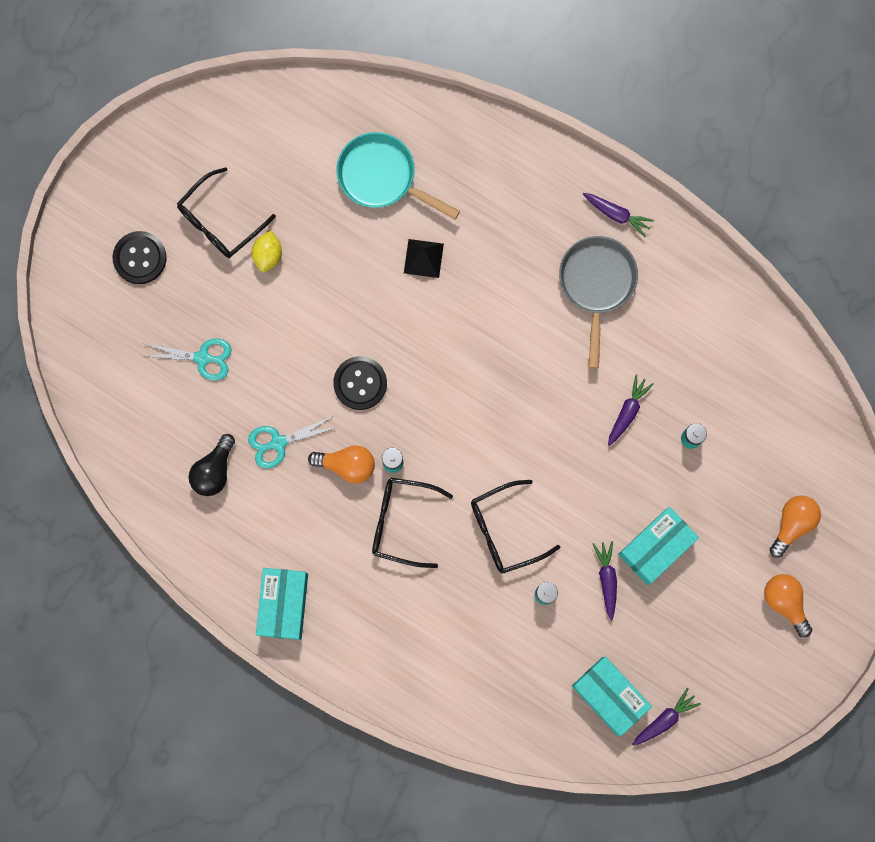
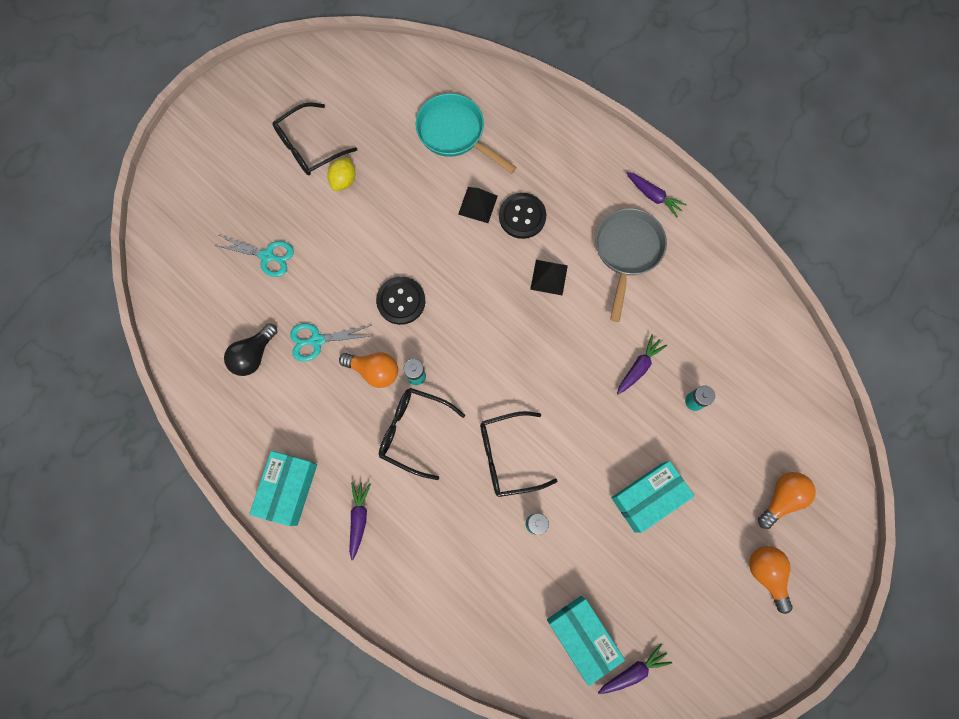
camera: 10 degrees right, 5 degrees down
(140, 258) = (234, 165): black button -> black button (522, 216)
(516, 328) = (549, 277): none -> black pyramid
(606, 579) = (596, 519): purple carrot -> purple carrot (359, 518)

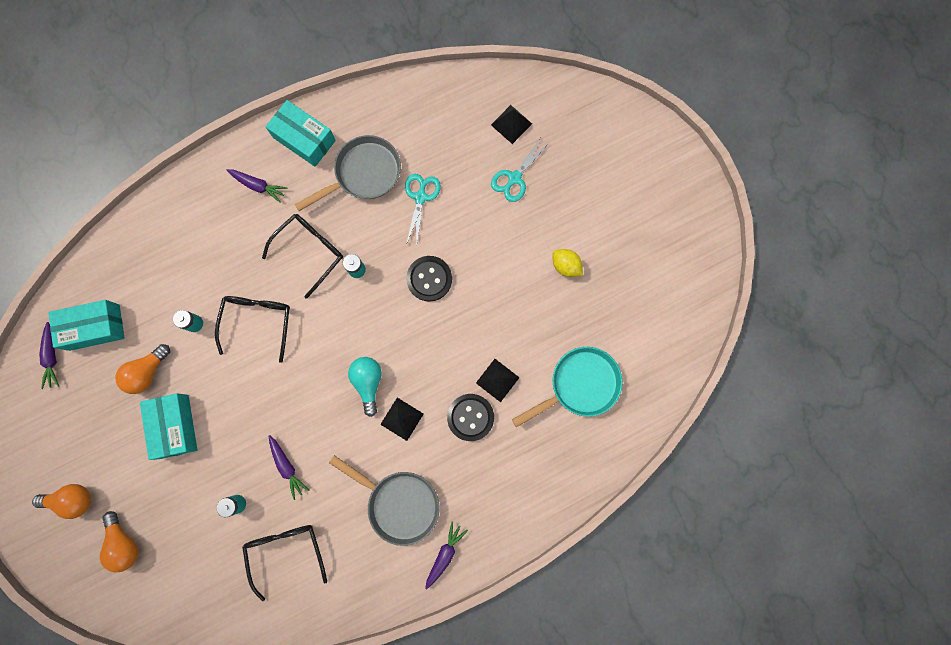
camera: 110 degrees right, 5 degrees up
(208, 278) = (511, 124): none -> black pyramid
(254, 355) = (427, 143): black light bulb -> none
(309, 147) = (611, 245): black glasses -> black glasses (286, 551)
(309, 409) = (363, 174): none -> grey pan
(374, 371) = (375, 236): orange light bulb -> orange light bulb (147, 372)
(526, 321) = (368, 382): none -> turquoise light bulb
(653, 196) = (445, 554): purple carrot -> purple carrot turned 150 degrees clockwise

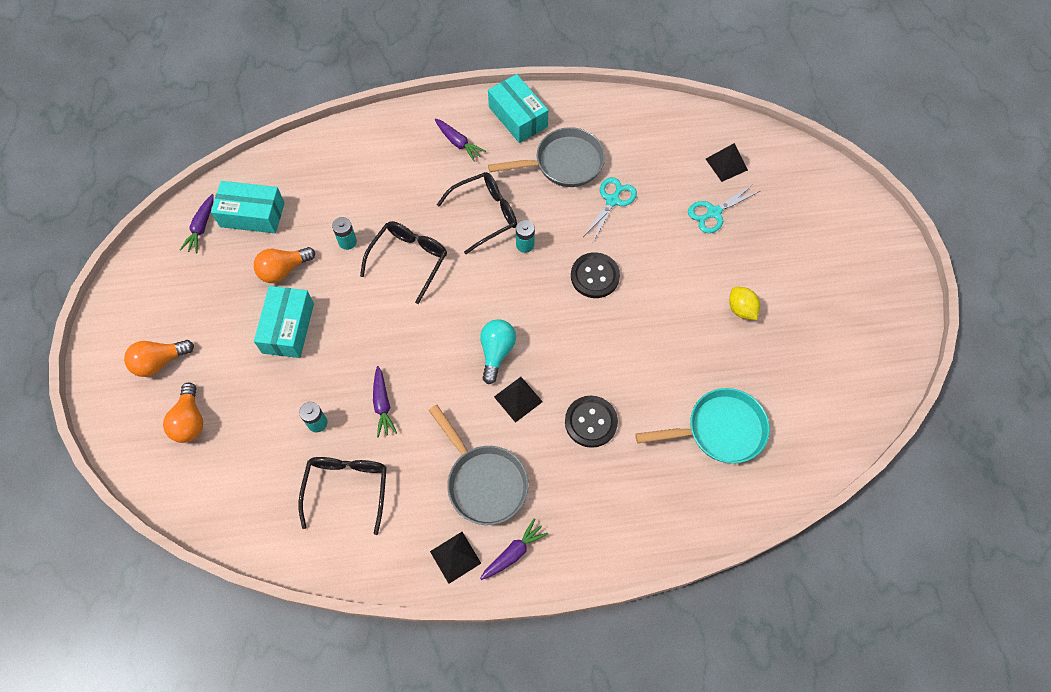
camera: 20 degrees right, 15 degrees down
(72, 499) = (159, 362): orange light bulb -> orange light bulb turned 135 degrees clockwise
(497, 380) = (632, 395): black pyramid -> black pyramid (455, 557)

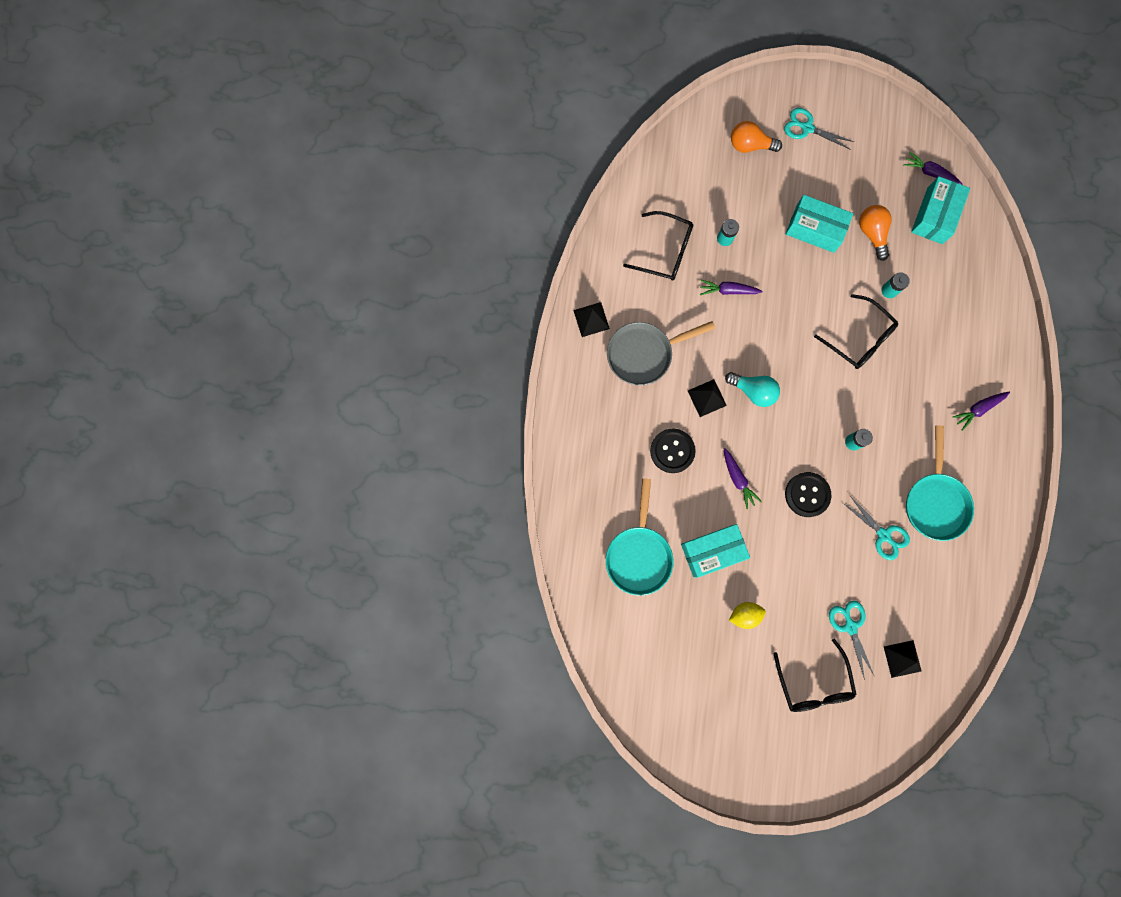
camera: 105 degrees right, 15 degrees up
(159, 362) = (807, 128): orange light bulb -> turquoise scissors
(485, 214) = (893, 415): black glasses -> black glasses (813, 683)
(513, 552) = (583, 362): purple carrot -> purple carrot (738, 479)
(518, 117) = (998, 473): turquoise box -> turquoise box (712, 551)
(563, 163) = (935, 501): grey pan -> turquoise pan

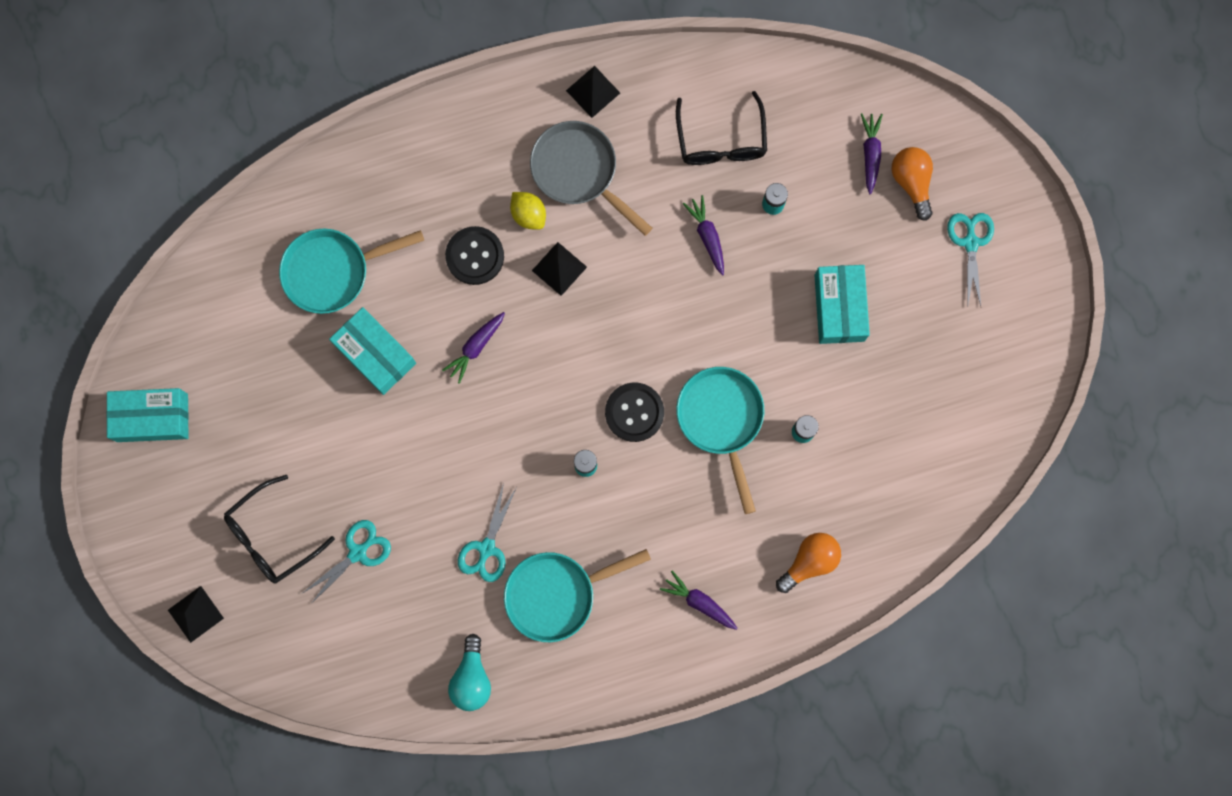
camera: 65 degrees right, 0 degrees up
(744, 614) = (316, 423): yellow lemon -> yellow lemon (528, 214)
(753, 391) = (593, 320): turquoise light bulb -> turquoise light bulb (471, 678)
(807, 494) = (494, 437): black button -> black button (634, 412)
(859, 338) = (721, 420): black glasses -> turquoise pan
(872, 233) = (868, 380): orange light bulb -> orange light bulb (809, 562)
(902, 658) = (346, 630): black pyramid -> black pyramid (195, 614)
(929, 172) = (986, 420): purple carrot -> purple carrot (870, 153)
(934, 216) = (930, 449): turquoise box -> turquoise box (152, 417)

